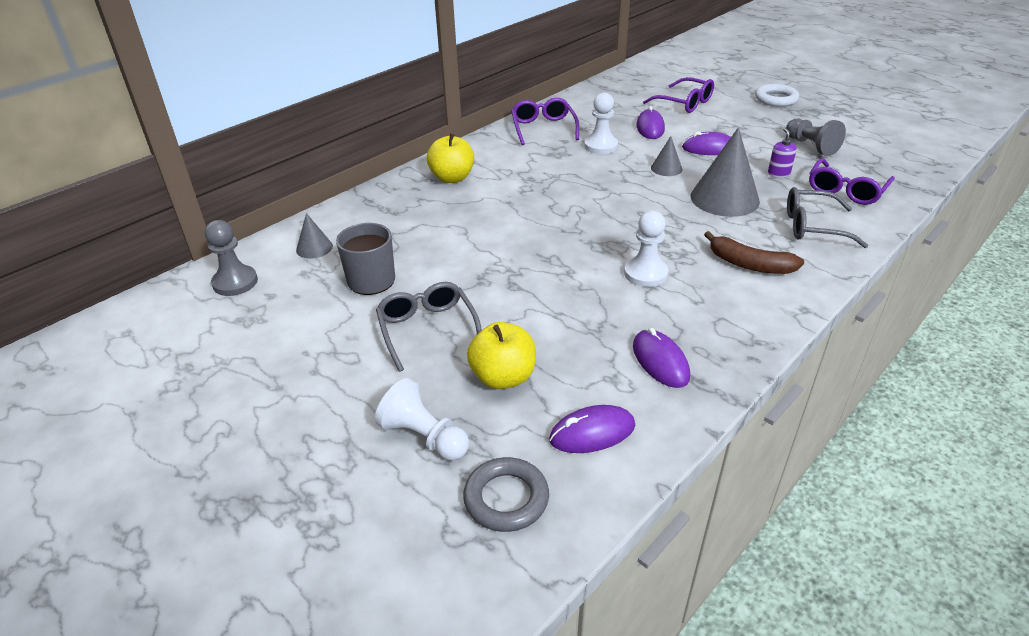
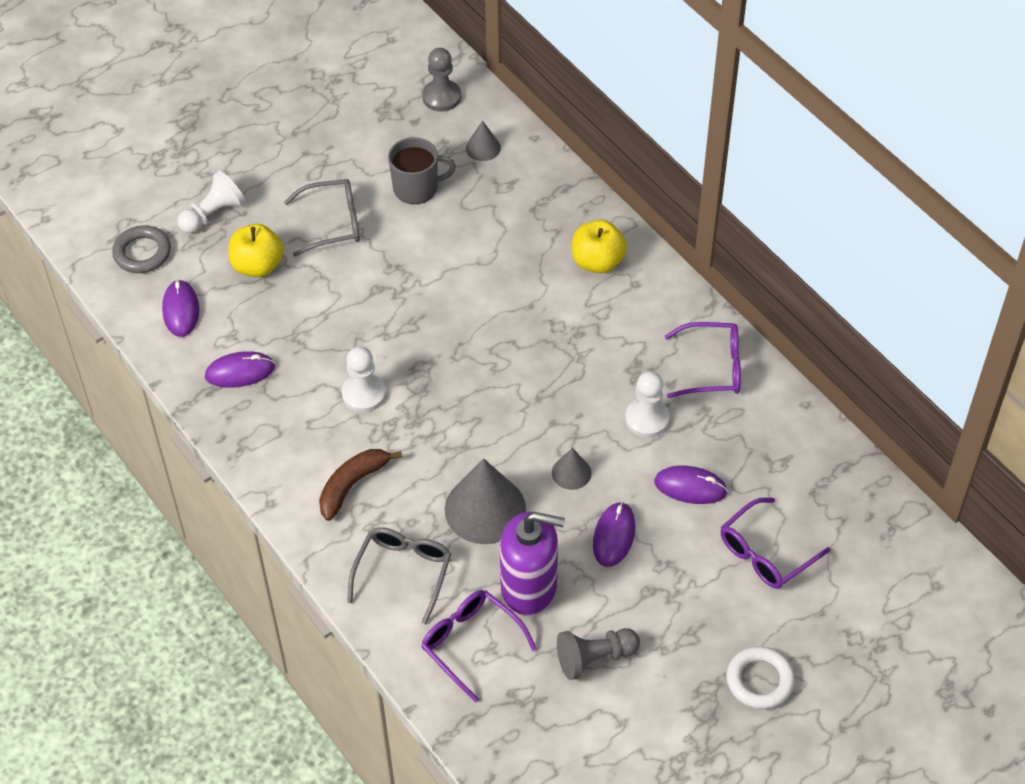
camera: 100 degrees right, 15 degrees up
(778, 173) = (529, 588): purple soap dispenser -> purple soap dispenser, size x2.38

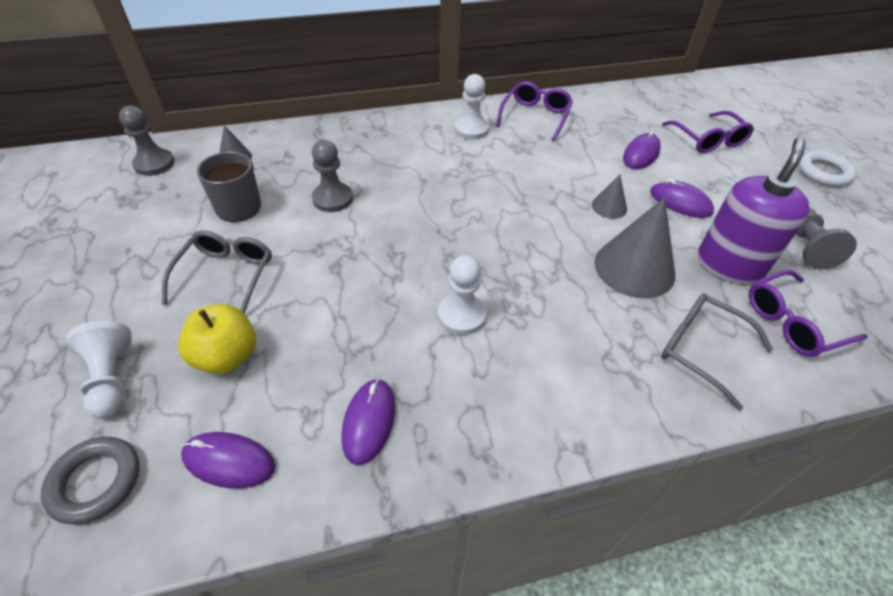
camera: 70 degrees left, 5 degrees down
(352, 485) = (577, 360): brown banana -> none
(463, 248) = (333, 199): none -> grey pawn
(597, 262) = (403, 136): yellow apple -> none
(647, 419) = (569, 156): white pawn -> white pawn (471, 129)

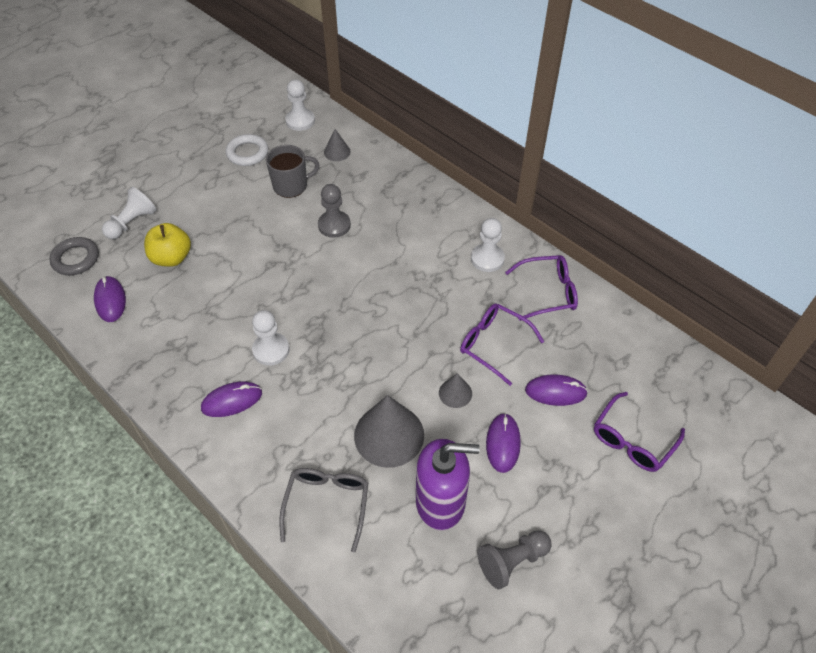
camera: 60 degrees right, 5 degrees up
(154, 164) = (300, 121): grey pawn -> white pawn
(226, 275) = (229, 219): grey glasses -> none
(369, 422) = (164, 345): purple mouse -> purple mouse (232, 401)
(793, 322) = (399, 564): purple glasses -> purple glasses (493, 344)
(823, 172) = (661, 560): white ring -> white ring (247, 153)

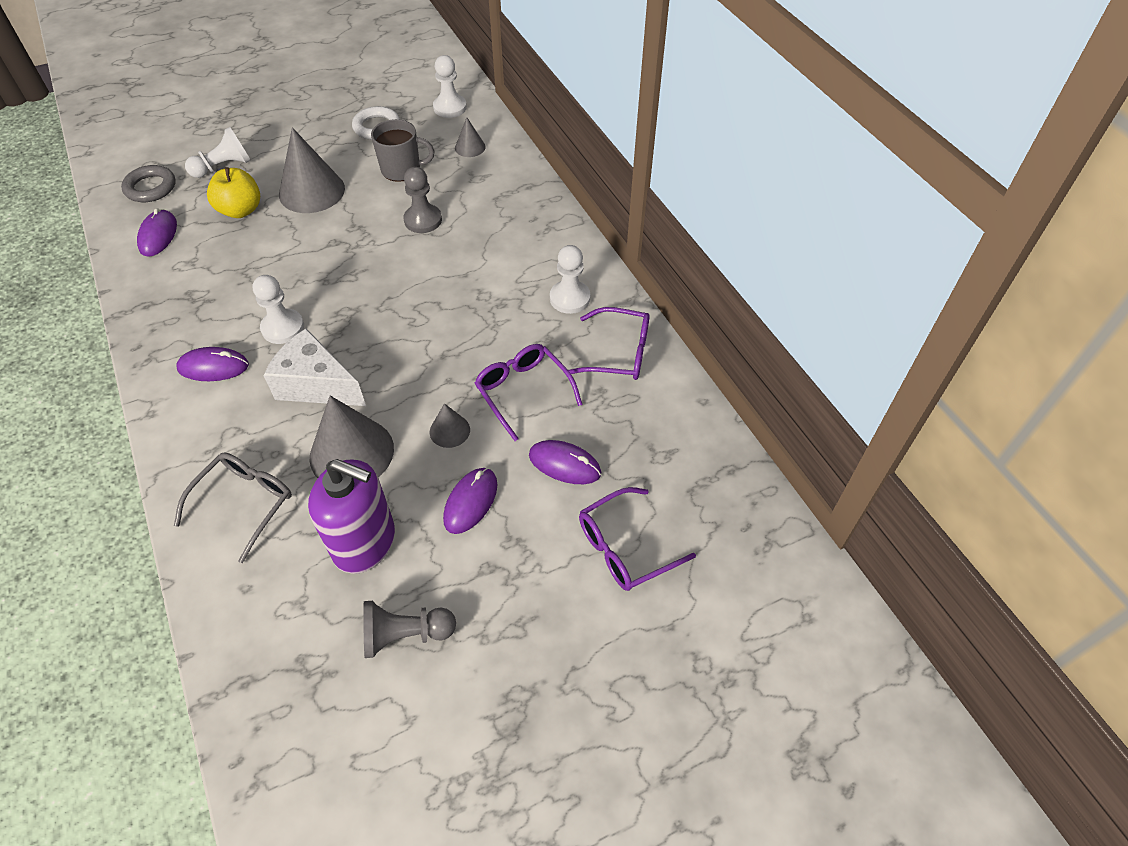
camera: 20 degrees right, 0 degrees up
(224, 224) = (312, 191): none -> grey cone
(328, 389) = (316, 385): none -> white cheese

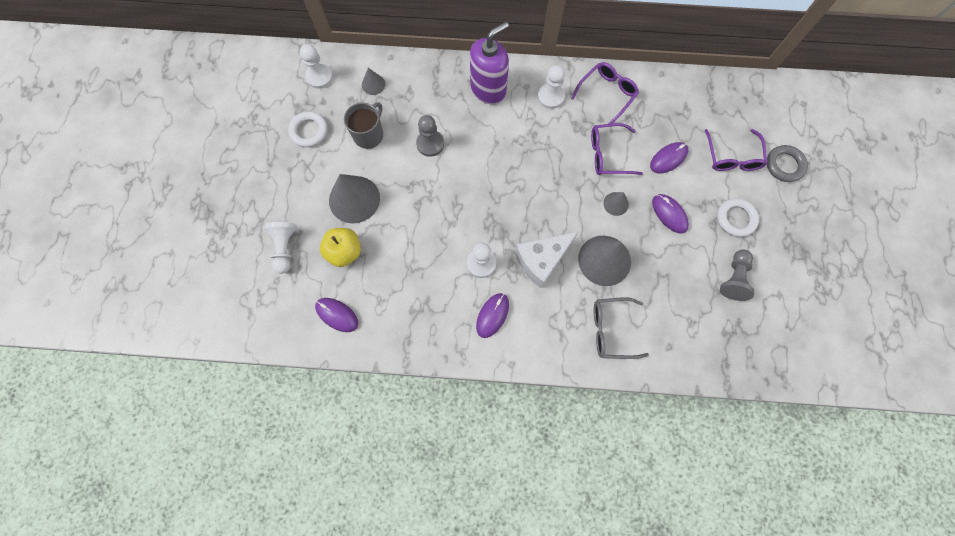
camera: 60 degrees left, 20 degrees up
(150, 188) = (275, 306): grey ring -> grey ring (784, 165)
(244, 503) = (611, 330): grey glasses -> grey glasses turned 60 degrees counterclockwise
(364, 542) = (669, 276): purple soap dispenser -> purple soap dispenser (488, 89)
(515, 596) = (735, 218): none -> white ring

